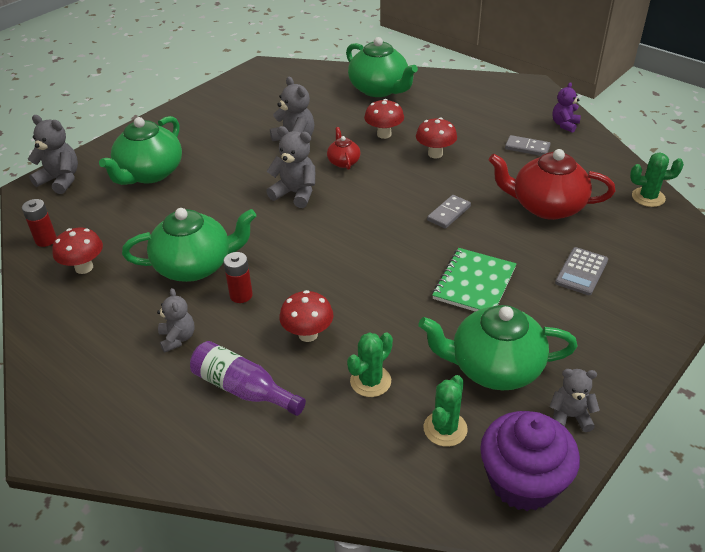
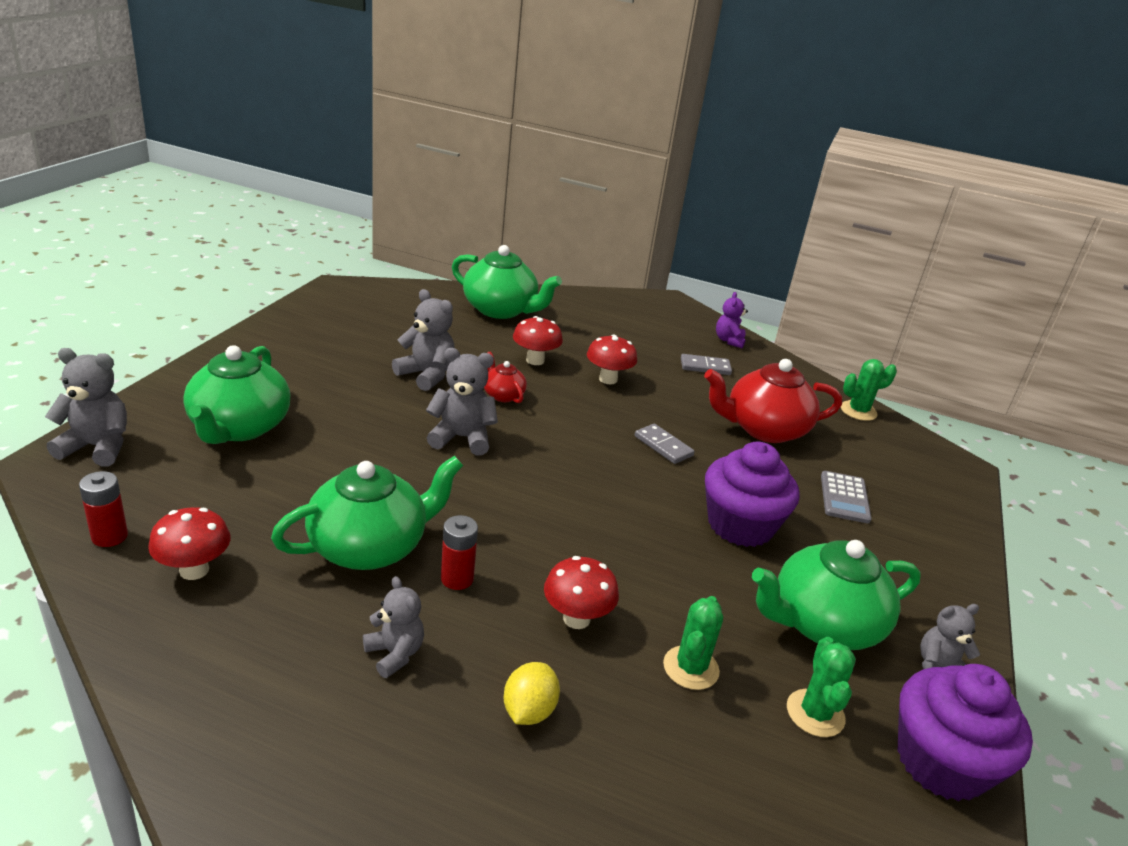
camera: 25 degrees left, 10 degrees down
(243, 389) = (529, 711): purple bottle -> yellow lemon
(448, 213) = (663, 446): grey domino -> grey domino turned 60 degrees counterclockwise
(474, 283) = (740, 525): green notebook -> purple cupcake

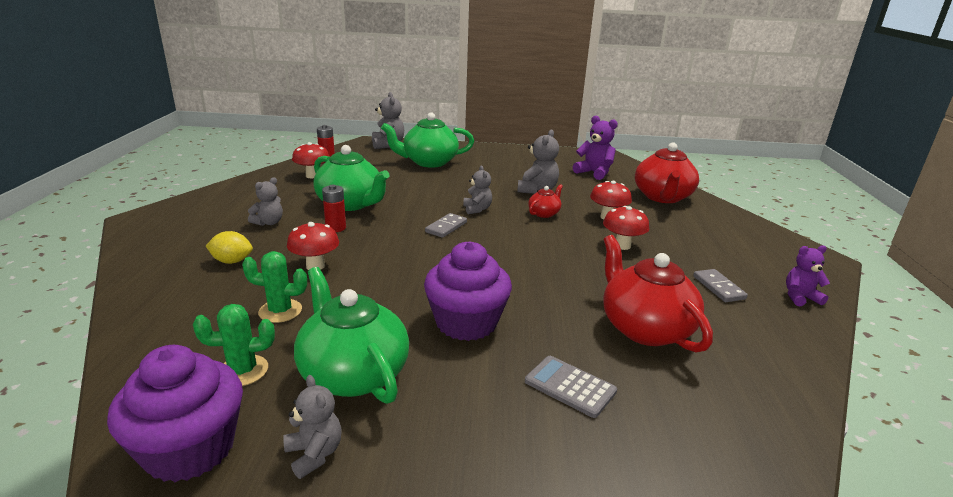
camera: 75 degrees right, 5 degrees down
(398, 318) = (594, 173): none -> purple teddy bear
(462, 438) = (477, 209): grey teddy bear -> grey teddy bear, size x0.66
(501, 310) = (662, 197): green teapot -> red teapot
(663, 446) = (549, 278): grey domino -> grey domino (446, 227)
(844, 498) = (570, 386): grey calculator -> grey calculator turned 45 degrees clockwise
(858, 411) = (783, 398): green cactus -> none

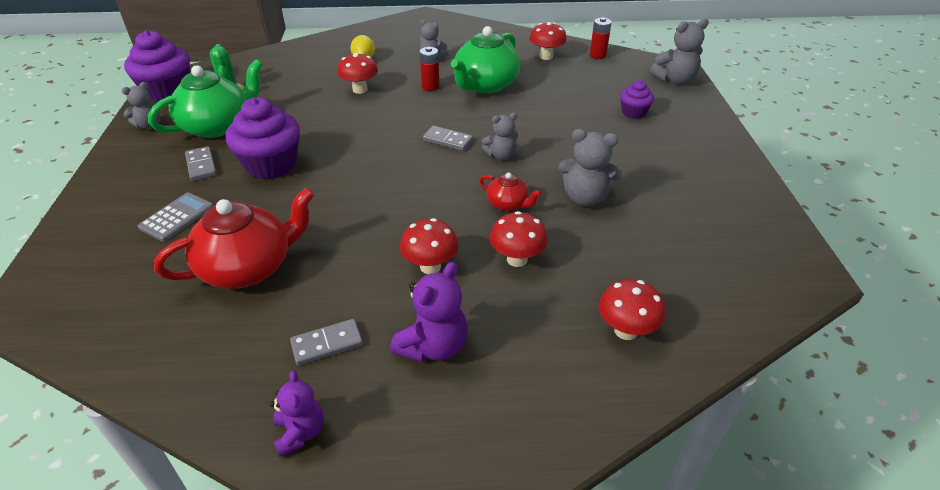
camera: 85 degrees right, 15 degrees up
(280, 311) = (295, 89): green cactus -> none
(429, 162) = (633, 112): green teapot -> purple cupcake
(456, 379) = (201, 165): none -> grey domino
(594, 173) = (694, 256): purple teddy bear -> purple teddy bear (433, 346)
(662, 197) = (626, 330): red teapot -> red mushroom

